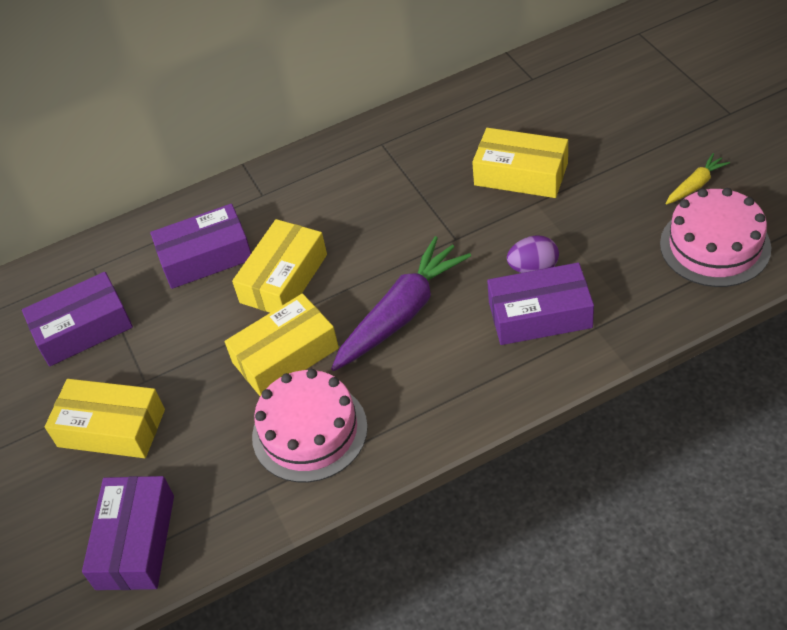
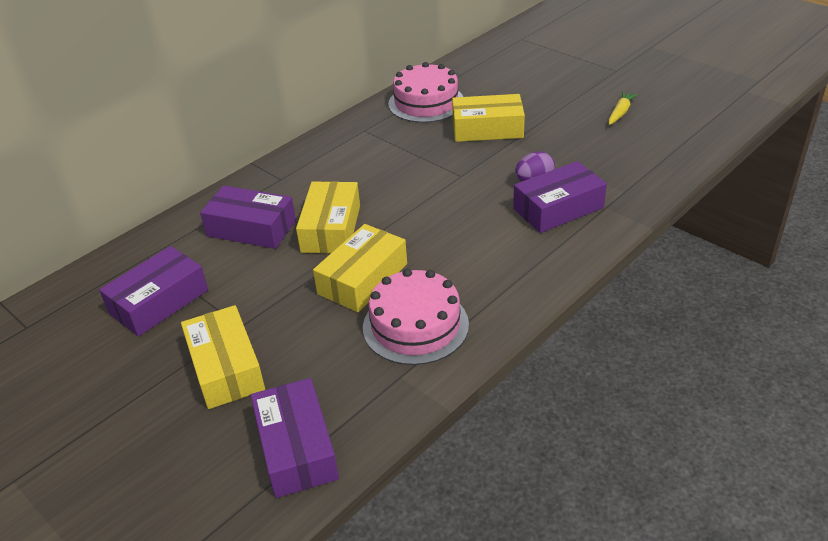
camera: 25 degrees left, 10 degrees down
(111, 428) = (225, 368): yellow box -> yellow box turned 75 degrees clockwise
(205, 257) = (251, 228): purple box -> purple box turned 60 degrees clockwise
(402, 313) = (447, 230): purple carrot -> none
(715, 246) = (658, 143): pink cake -> pink cake (426, 102)

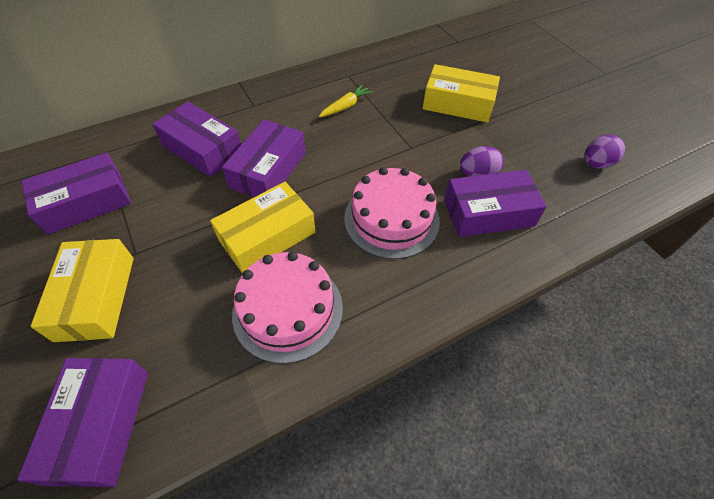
camera: 15 degrees right, 15 degrees up
(331, 228) = (268, 170): yellow box -> purple box
(426, 102) = (415, 62): pink cake -> pink cake (391, 219)
(620, 112) = (593, 120): yellow carrot -> yellow carrot (345, 106)
(636, 147) = (596, 164): none -> purple egg

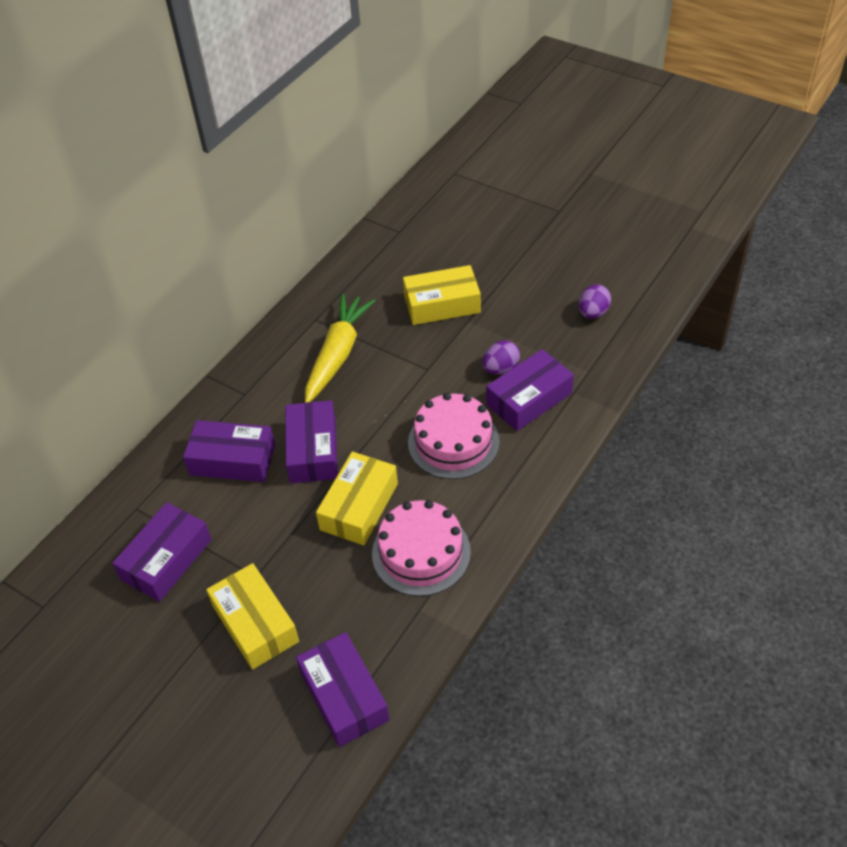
camera: 25 degrees left, 5 degrees down
(345, 106) = (337, 354): yellow carrot -> yellow carrot, size x2.08

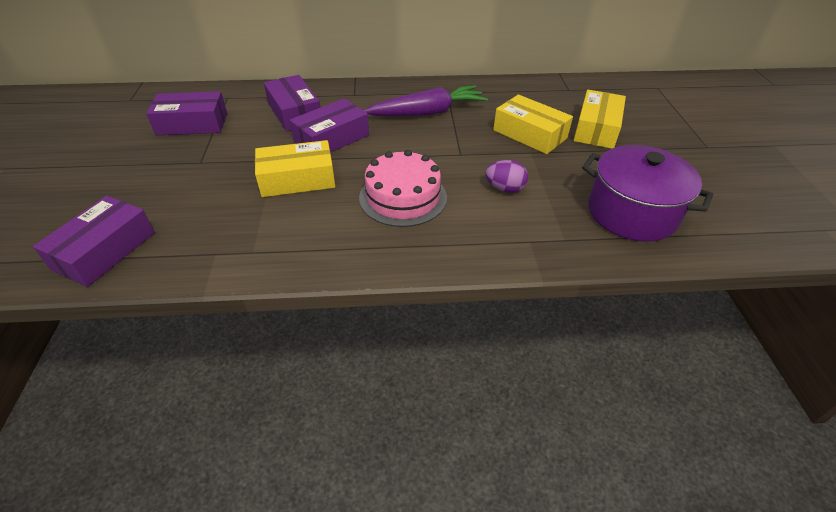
camera: 50 degrees right, 5 degrees down
(255, 623) = (156, 179): yellow box -> yellow box (596, 129)
(337, 354) = (427, 112): yellow carrot -> purple carrot
(421, 552) = (275, 229): pink cake -> none
(529, 399) = (491, 218): purple box -> none
(593, 313) = (632, 213): purple egg -> purple pot

